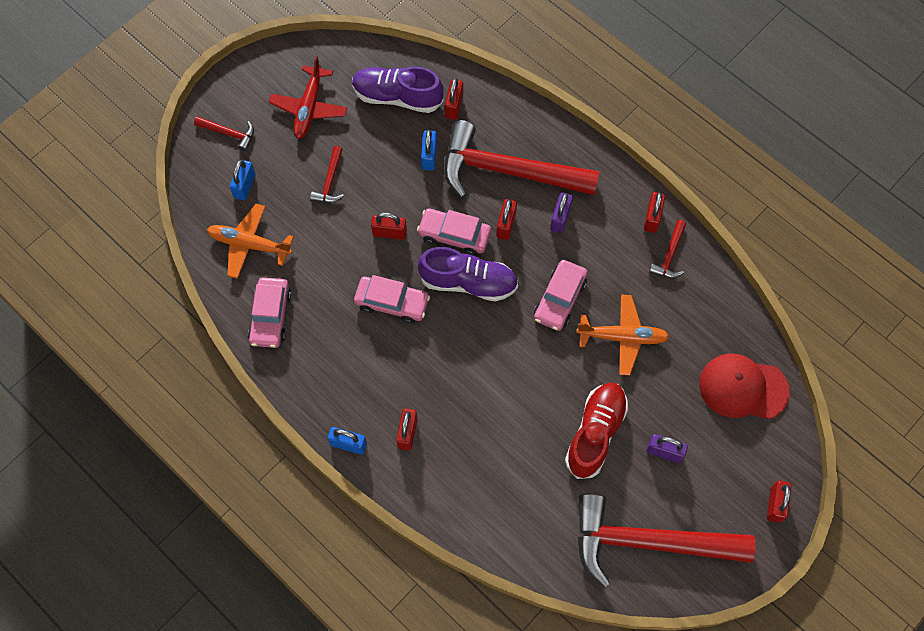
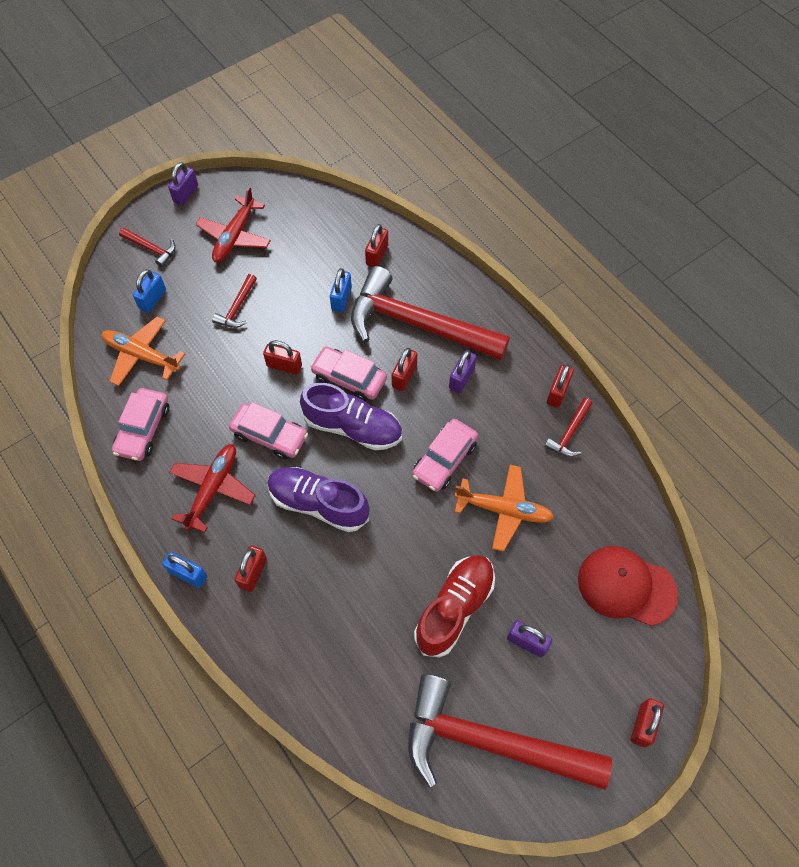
camera: 10 degrees right, 5 degrees down
(248, 69) = (186, 194): none -> purple padlock
(351, 362) = (213, 488): none -> red plane
(397, 97) = (323, 239): purple shoe -> purple shoe (318, 504)

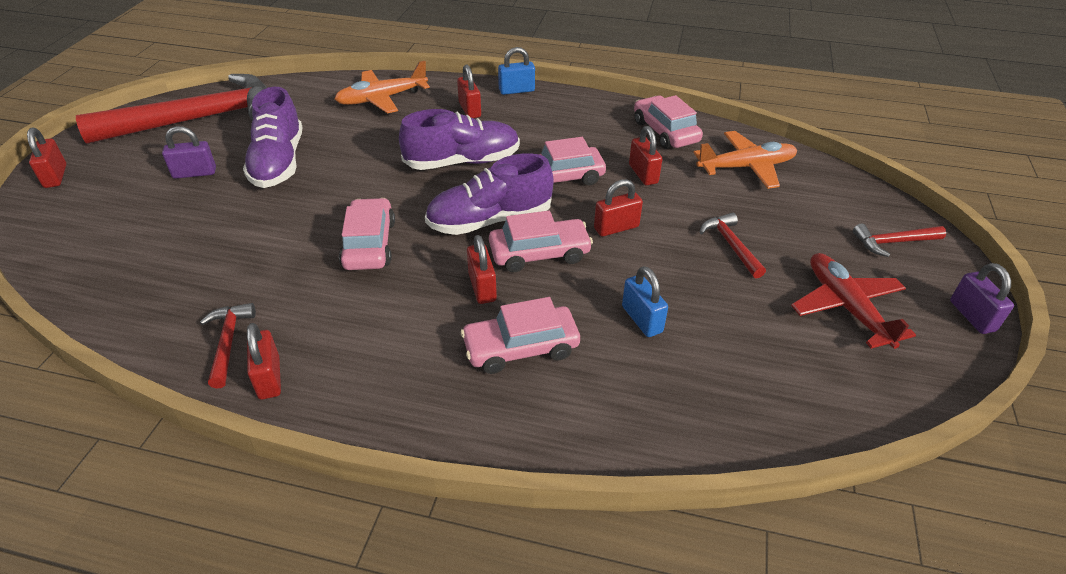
camera: 140 degrees right, 20 degrees down
(153, 299) = (812, 206): blue padlock -> none
(213, 488) = (560, 130): red plane -> none
(377, 255) = (666, 399): red padlock -> red padlock (643, 174)
(418, 324) = (521, 348): red hammer -> pink car
(454, 608) = (278, 162): red shoe -> purple shoe
(461, 378) = (411, 323): purple padlock -> none
(504, 510) = (272, 239): orange plane -> orange plane (382, 99)
(626, 586) = (98, 248): red cap -> none

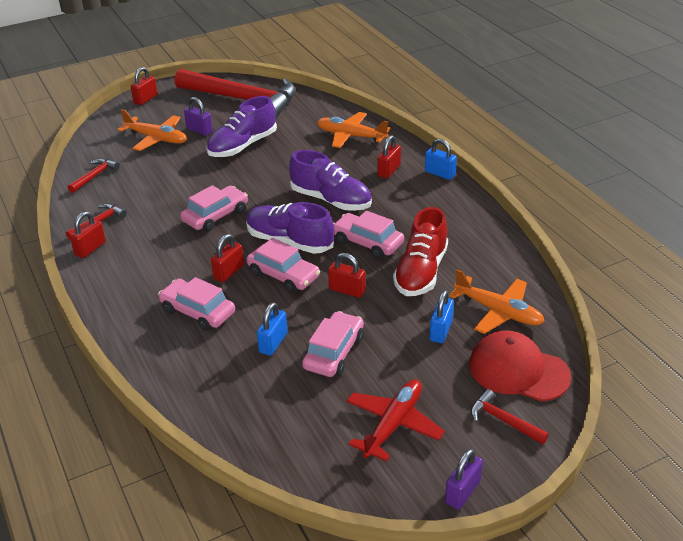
camera: 50 degrees right, 5 degrees down
(149, 209) = (157, 139): none -> orange plane
(643, 174) = (421, 272): red padlock -> red shoe
(665, 131) = (488, 256): pink car -> pink car (334, 352)
(731, 245) = (393, 345): red hammer -> red hammer (94, 176)
(739, 209) = (440, 330): none -> blue padlock
(834, 200) = (518, 370): none -> red cap

